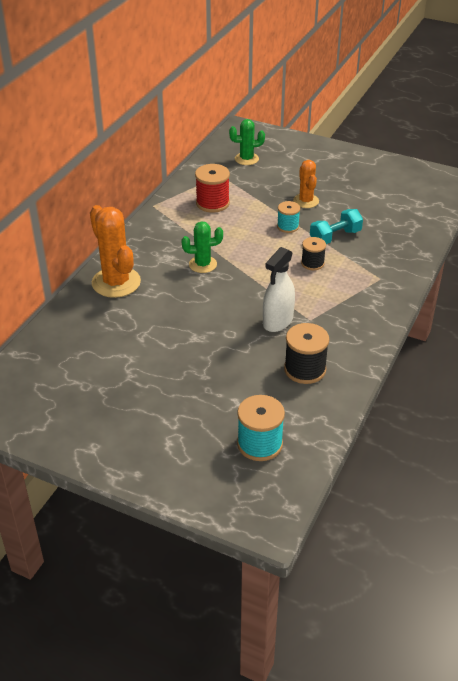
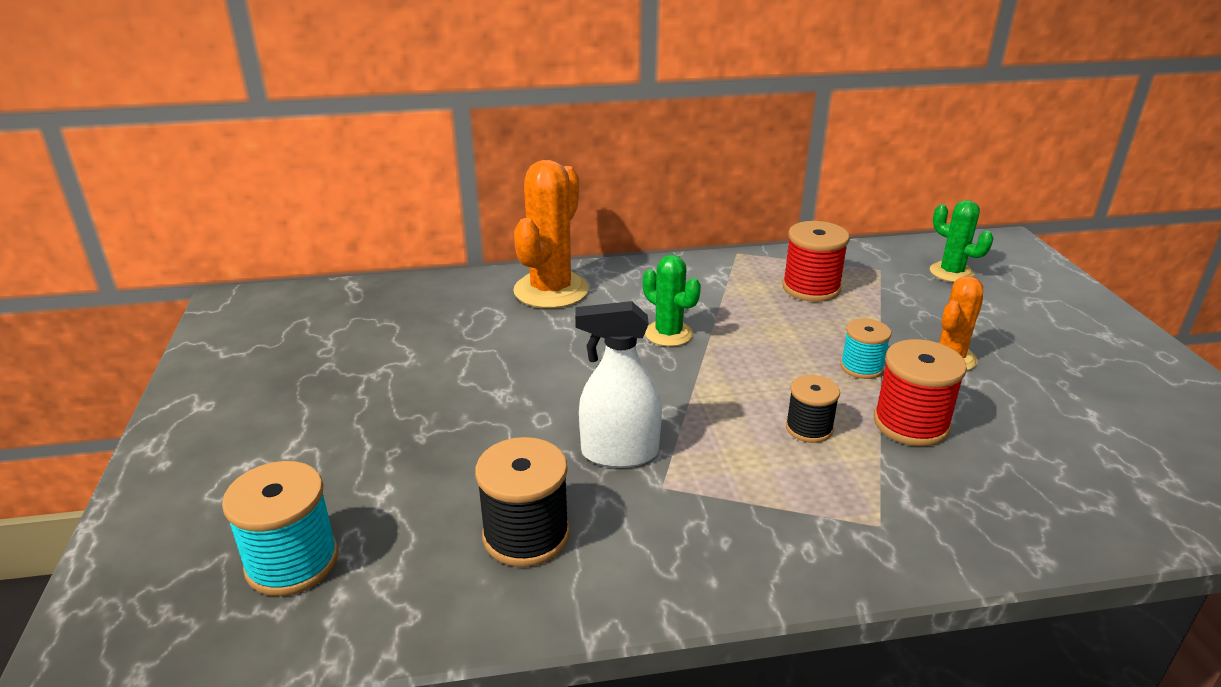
camera: 55 degrees right, 10 degrees down
(335, 237) = (911, 423): turquoise dumbbell -> red spool

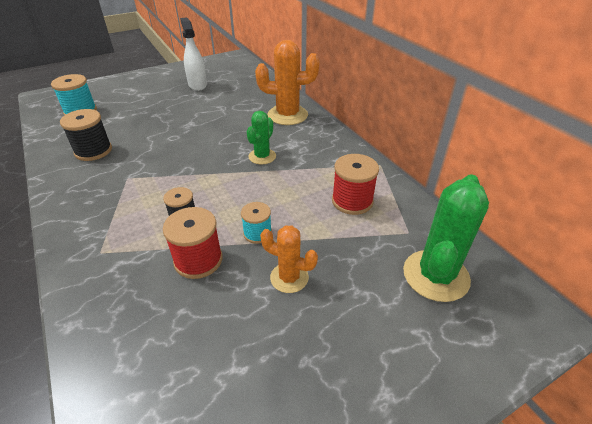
camera: 70 degrees right, 10 degrees up
(619, 453) = (150, 161): white spray bottle -> white spray bottle (197, 85)
(951, 272) = (435, 275): green cactus -> green cactus, size x1.69

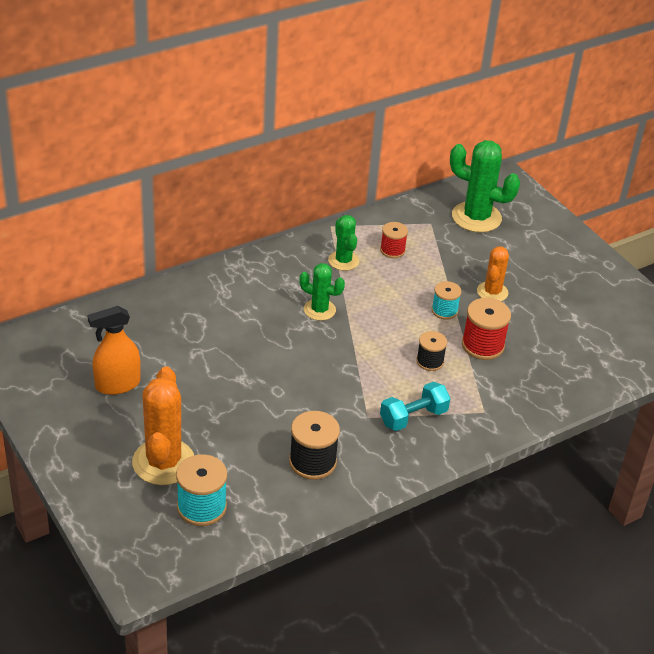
camera: 95 degrees left, 0 degrees up
(114, 203) = (413, 417): none -> turquoise dumbbell
(197, 85) = (117, 384): white spray bottle -> orange spray bottle
(287, 115) = (222, 289): orange cactus -> orange cactus (163, 462)
(330, 170) = (343, 261): none -> green cactus
(352, 201) = (392, 250): red spool -> red spool, size x0.63

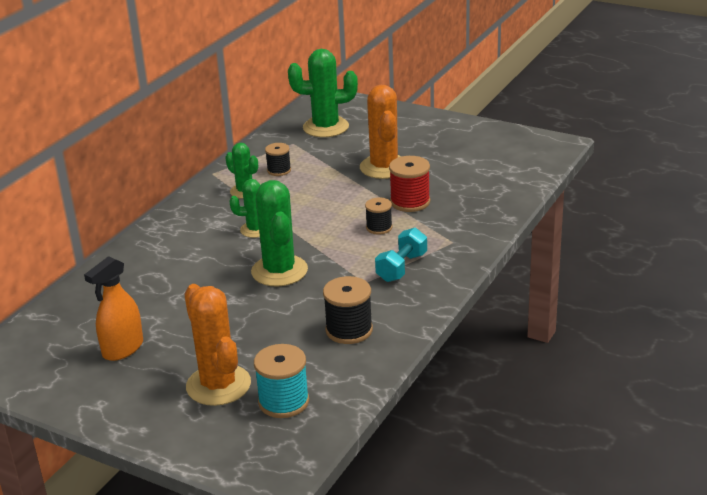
camera: 25 degrees left, 10 degrees down
(304, 367) = (279, 271): none -> green cactus
(392, 250) = (279, 170): red spool -> black spool
(444, 311) = (358, 192): turquoise spool -> none
(492, 292) = (384, 167): orange cactus -> orange cactus, size x1.69

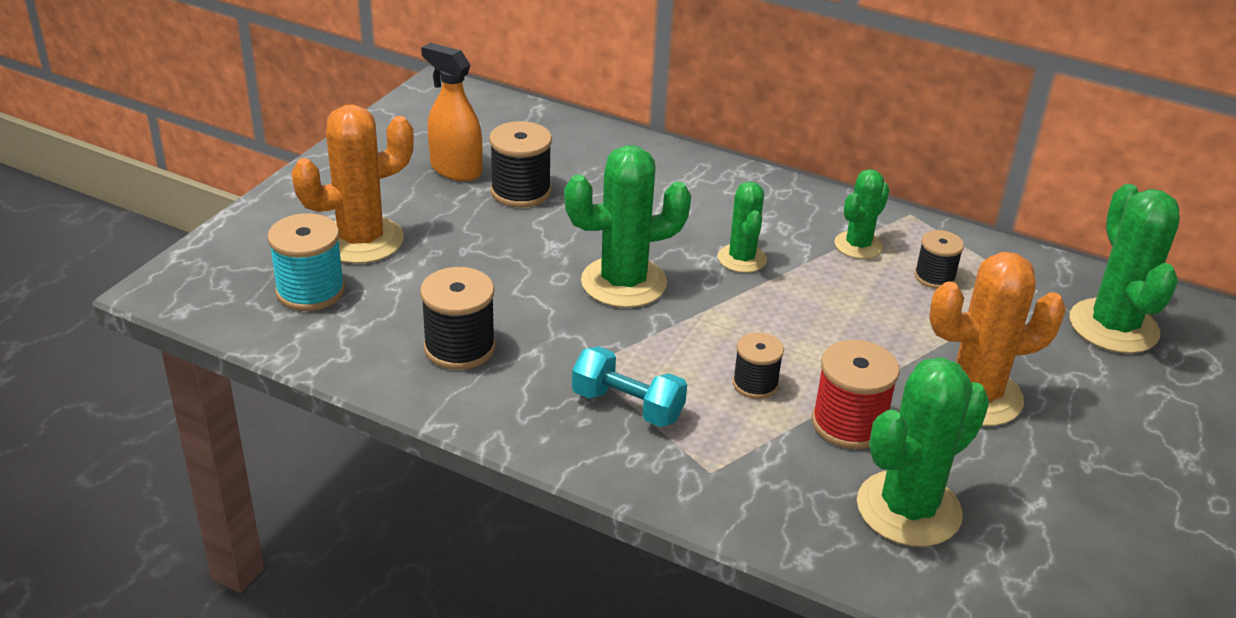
camera: 85 degrees right, 5 degrees up
(161, 316) = (521, 191): none -> black spool
(471, 190) = (908, 509): none -> green cactus

